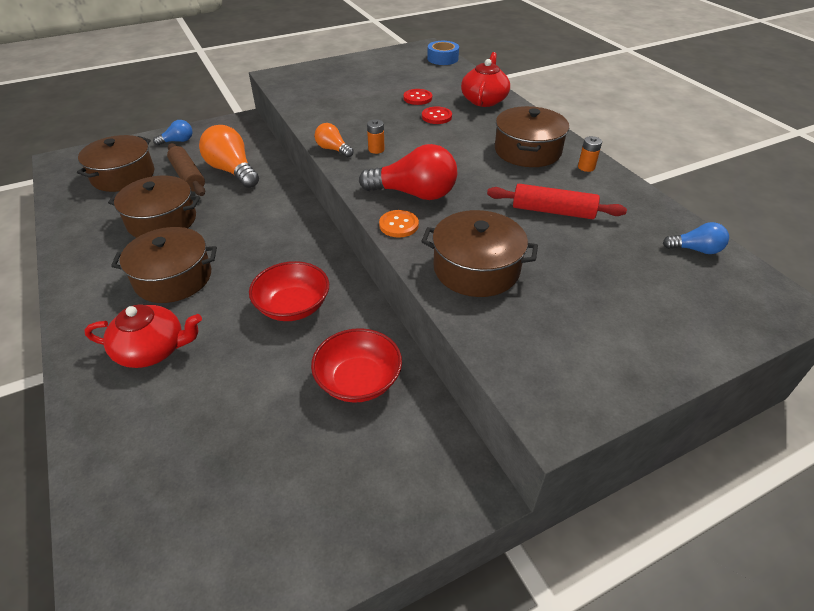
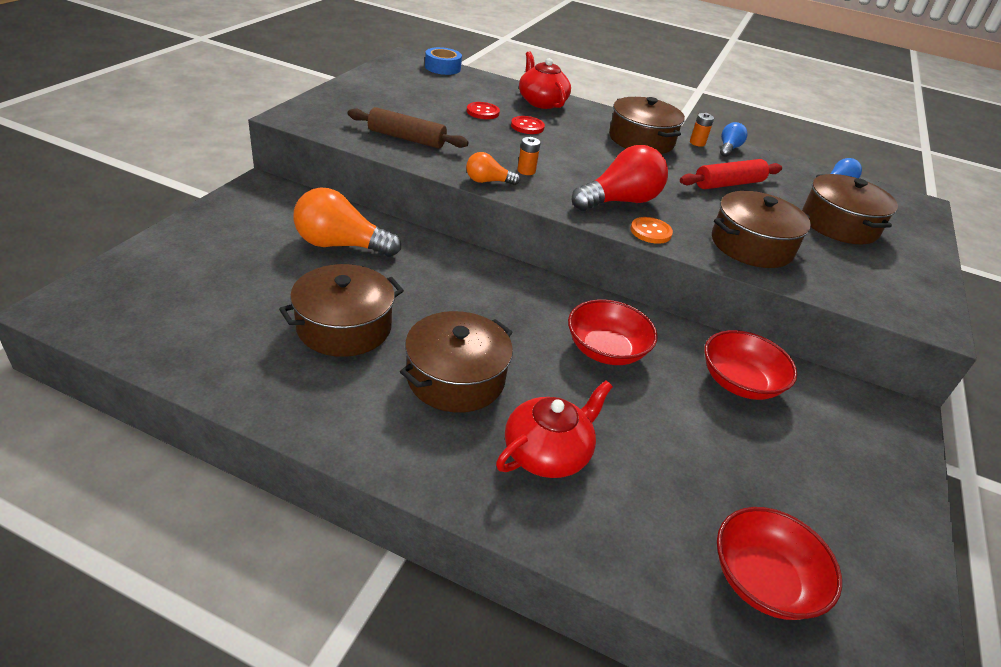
camera: 45 degrees left, 5 degrees down
(123, 176) = (202, 295): brown pot -> brown pot (839, 224)
(146, 515) = (763, 581): none -> red bowl
(178, 141) = (211, 232): blue light bulb -> blue light bulb (728, 149)
(188, 176) = (295, 268): brown rolling pin -> brown rolling pin (406, 138)

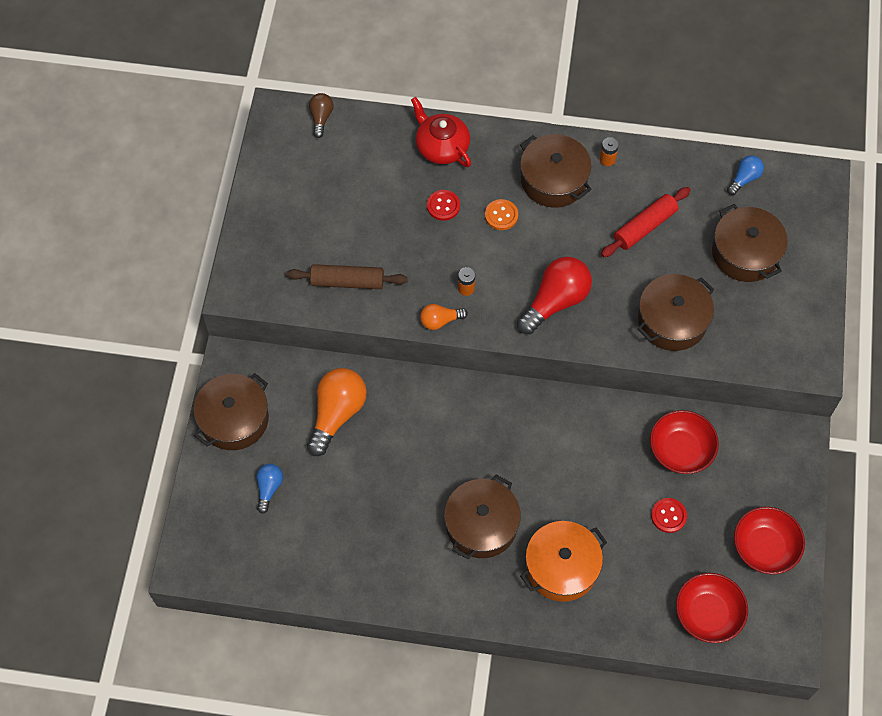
camera: 10 degrees left, 25 degrees up
(340, 245) = (337, 414): orange light bulb -> orange light bulb turned 120 degrees clockwise
(344, 327) = (385, 506): brown pot -> brown pot (234, 419)
(442, 67) = (321, 118): blue tape -> brown light bulb
(482, 112) = (394, 197): red button -> red button (668, 516)
(547, 453) = (561, 567): red teapot -> orange pot
(606, 350) = (578, 454): red bowl -> red bowl (764, 547)
(650, 232) = (589, 337): orange button -> orange button (501, 215)
(728, 149) = (638, 156): blue light bulb -> blue light bulb (269, 488)

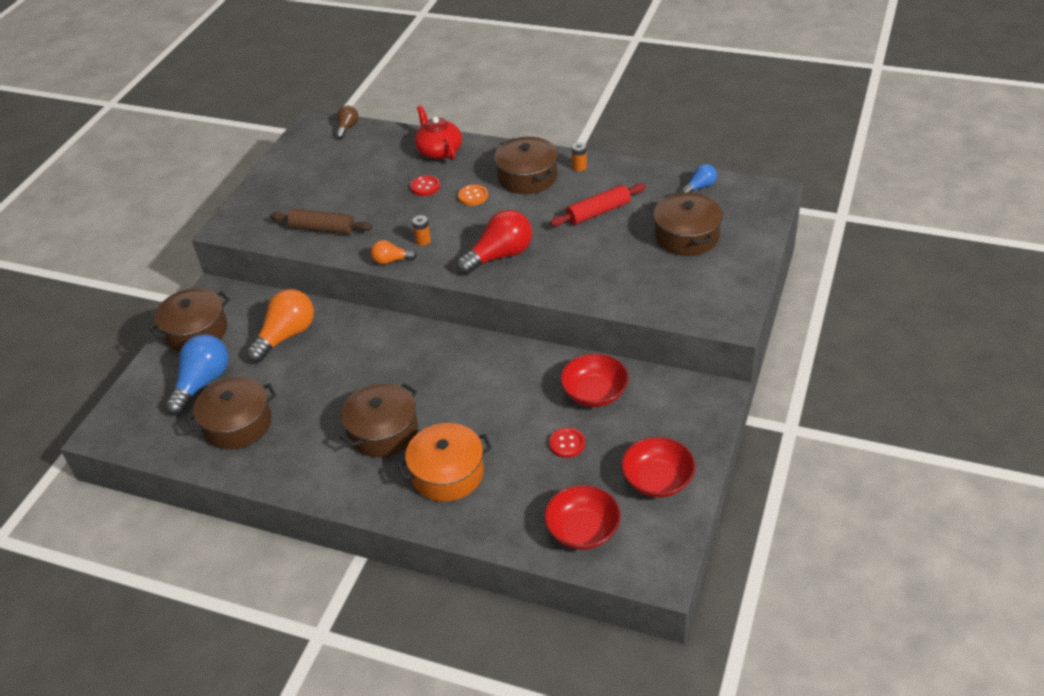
camera: 15 degrees right, 20 degrees down
(269, 488) = (202, 383): blue light bulb -> blue light bulb, size x1.90
(672, 321) = (603, 277): brown pot -> brown pot (237, 424)

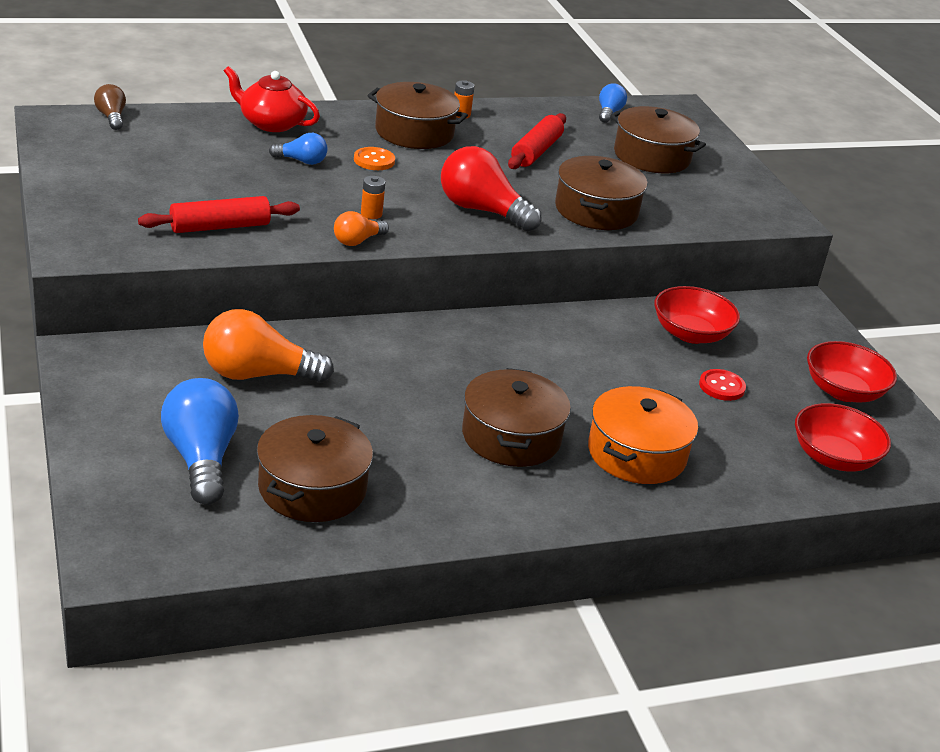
camera: 45 degrees left, 10 degrees down
(196, 331) = (114, 403): brown pot -> brown pot (596, 210)
(286, 336) = (257, 374): orange light bulb -> orange light bulb turned 90 degrees counterclockwise
(322, 229) = (220, 227): brown rolling pin -> red rolling pin
(425, 187) = (302, 161): red button -> blue light bulb
(500, 256) = (482, 210): red light bulb -> red light bulb turned 75 degrees counterclockwise

